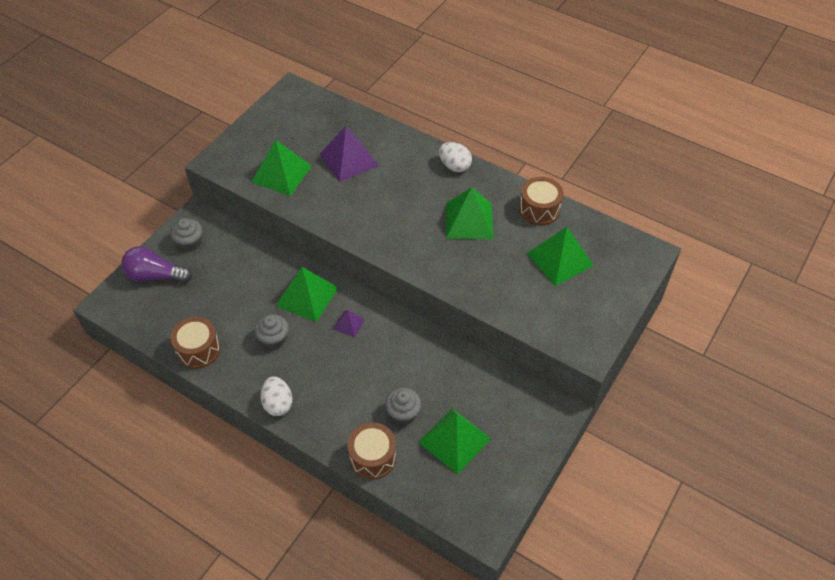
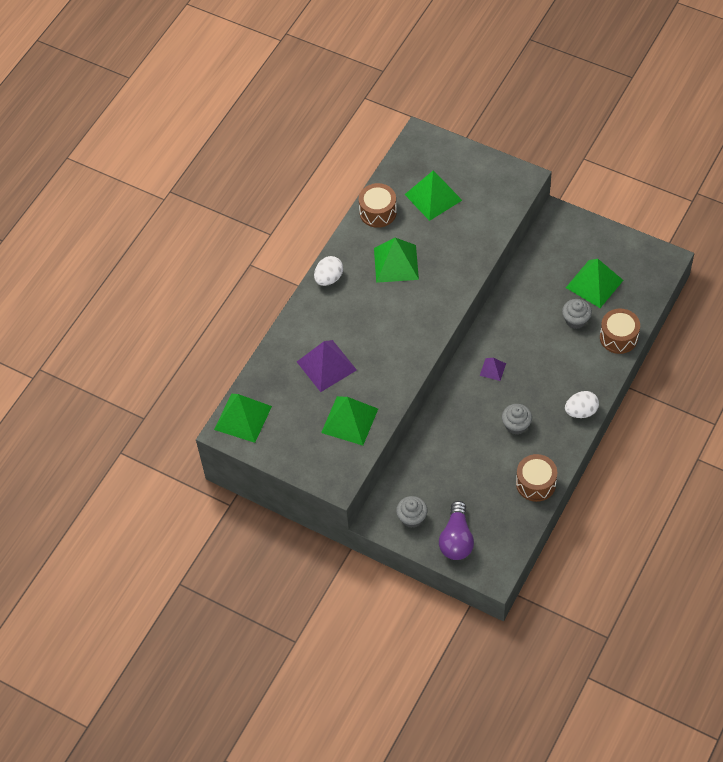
camera: 90 degrees left, 5 degrees up
(307, 296) = (466, 406): green pyramid -> green pyramid (243, 418)

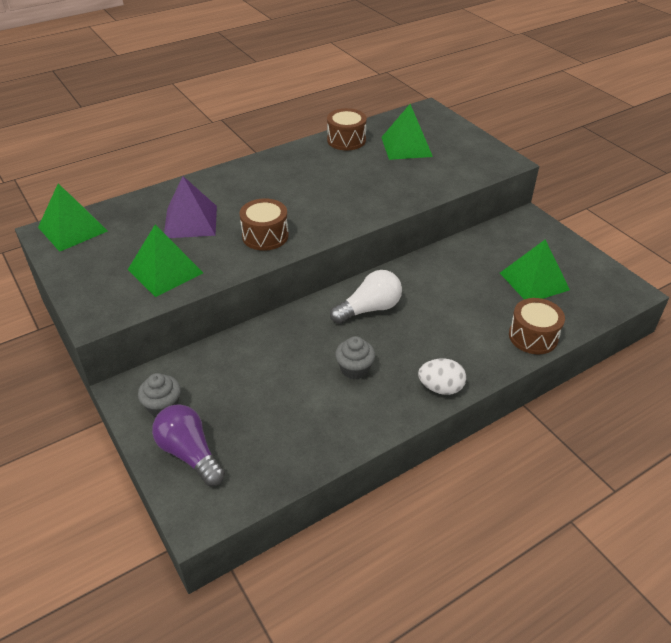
camera: 25 degrees right, 15 degrees down
(329, 278) = (259, 165): white egg -> none
(396, 263) = (330, 176): green pyramid -> none
(456, 539) = (190, 453): purple light bulb -> purple light bulb turned 105 degrees clockwise
(492, 369) = (369, 309): purple pyramid -> white light bulb
(536, 483) = (331, 438): brown drum -> brown drum (265, 236)
(575, 320) = (492, 303): grey cupcake -> none

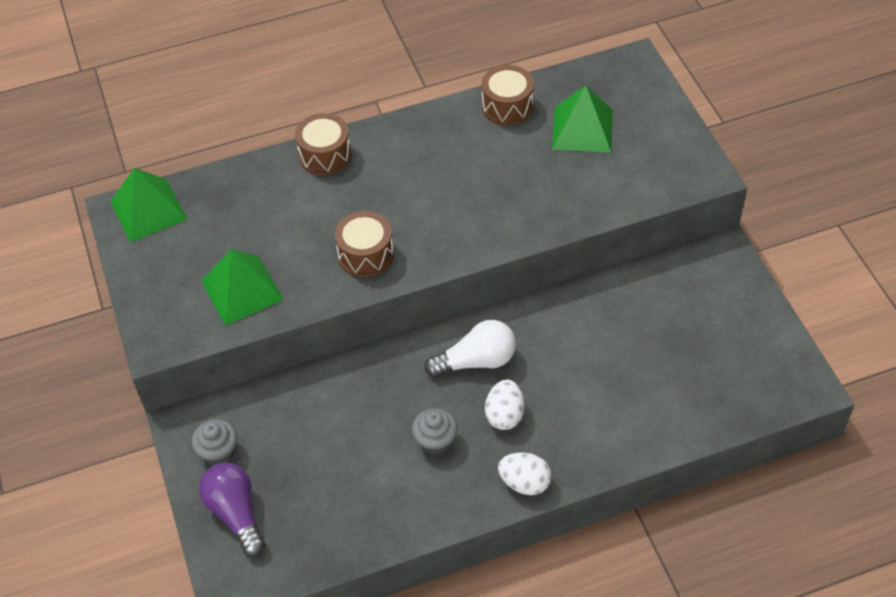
camera: 15 degrees right, 10 degrees up
(190, 221) = (284, 219): purple pyramid -> none
(406, 342) = (504, 415): none -> white egg
(533, 336) = (658, 433): brown drum -> brown drum (325, 155)
(534, 281) = (691, 353): green pyramid -> none

